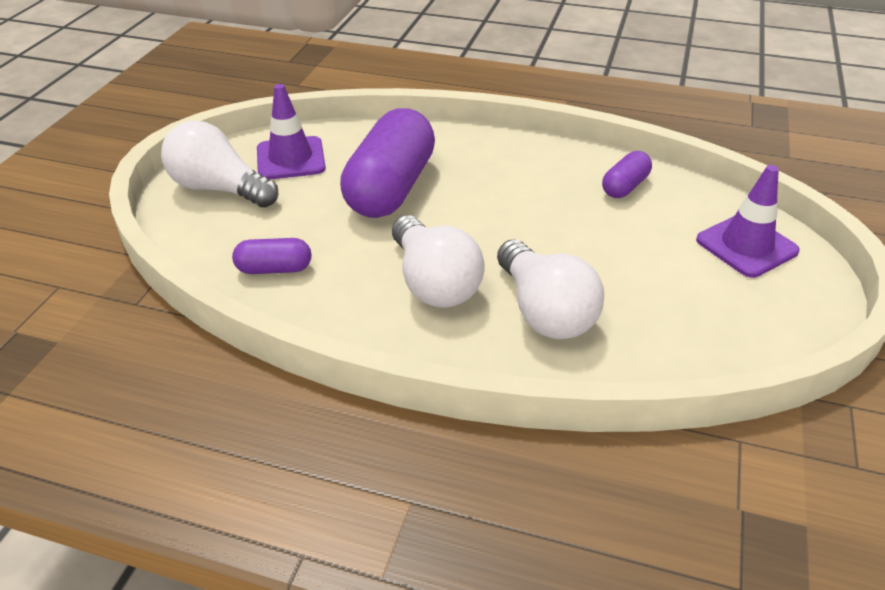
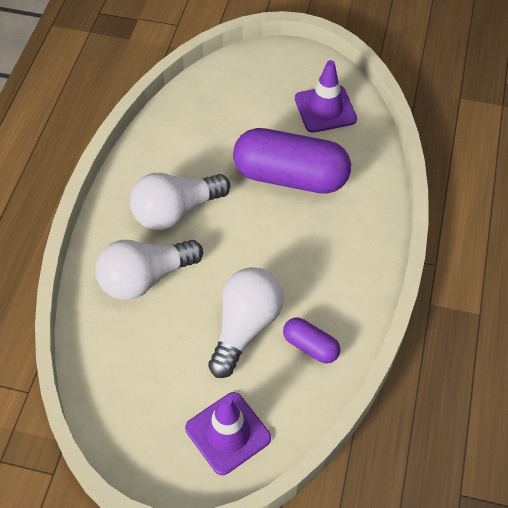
camera: 85 degrees right, 15 degrees up
(219, 189) = (279, 75): white light bulb -> white light bulb (245, 327)
(274, 269) = (188, 122): purple capsule -> none

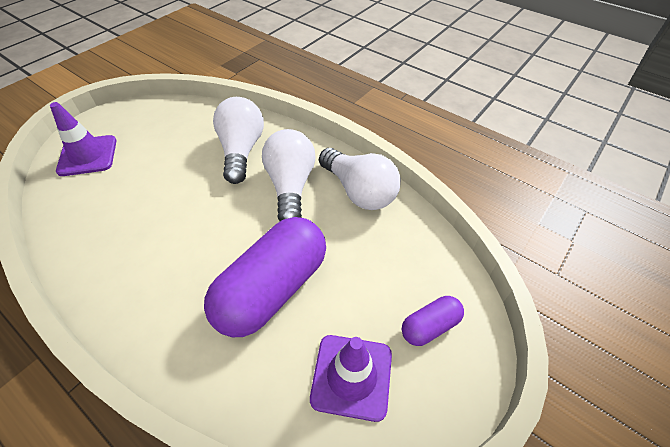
camera: 115 degrees right, 5 degrees down
(245, 327) = (150, 192): white light bulb -> white light bulb (359, 191)
(310, 346) = (94, 226): purple capsule -> purple capsule (429, 326)

